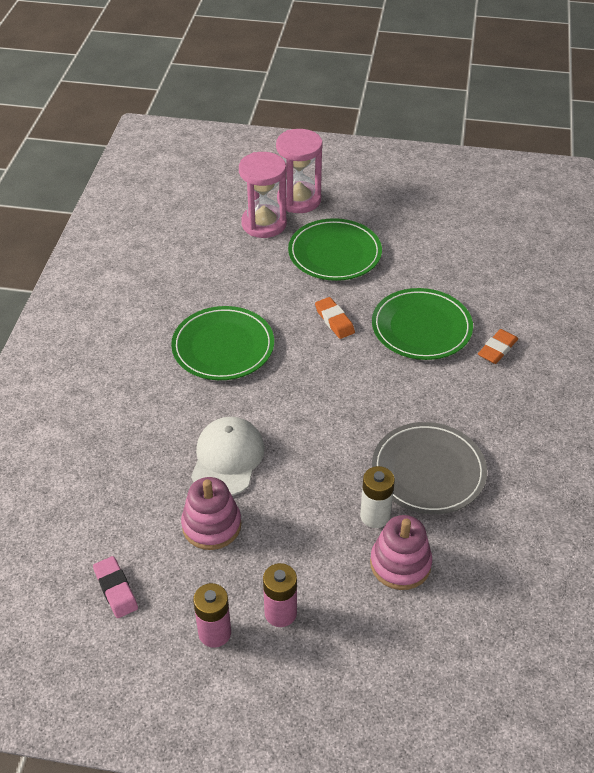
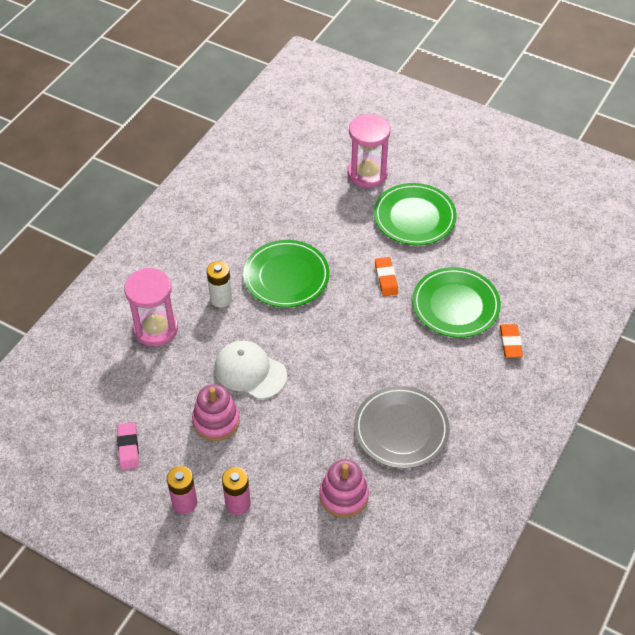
camera: 20 degrees right, 5 degrees up
(227, 458) = (250, 371): white cap -> white cap turned 90 degrees counterclockwise
(299, 200) = (407, 158): pink hourglass -> pink hourglass (155, 329)
(375, 516) = (342, 452): white battery -> white battery (221, 299)
(497, 349) = (510, 343): orange eraser -> orange eraser turned 60 degrees counterclockwise

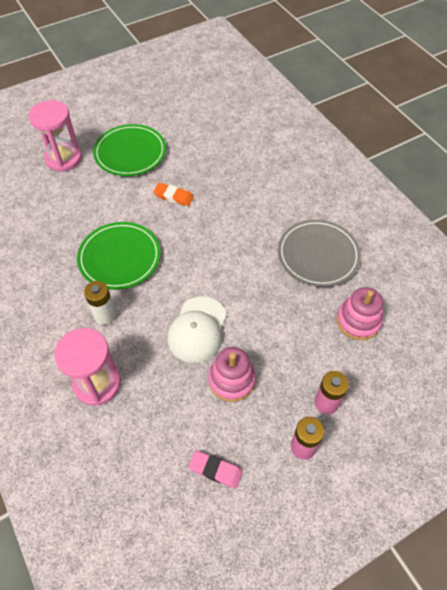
camera: 60 degrees left, 5 degrees up
(250, 371) = (197, 329): white cap -> white cap turned 45 degrees counterclockwise
(455, 305) = (228, 170): green plate -> none
(510, 343) = (282, 158): orange eraser -> none

